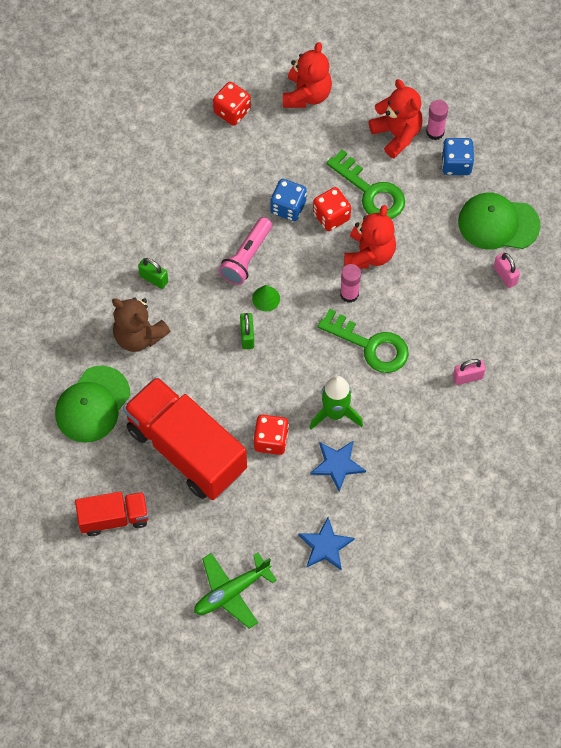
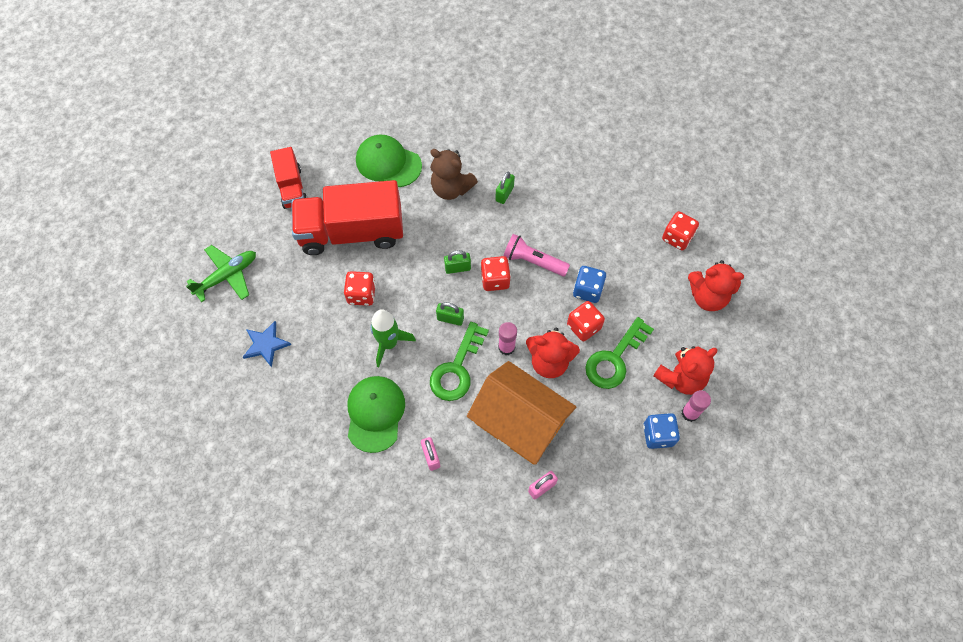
camera: 85 degrees right, 0 degrees up
(138, 336) = (451, 188): brown teddy bear -> brown teddy bear turned 90 degrees counterclockwise
(186, 449) = (351, 232): red truck -> red truck turned 135 degrees counterclockwise
(231, 592) = (227, 276): green plane -> green plane turned 90 degrees clockwise
(266, 298) = (495, 280): green cone -> red dice
(310, 348) = (450, 319): none -> green padlock
(337, 465) = (340, 349): blue star -> none
(435, 289) = (520, 422): none -> orange house
(498, 223) = (598, 478): green cap -> green cap (375, 413)

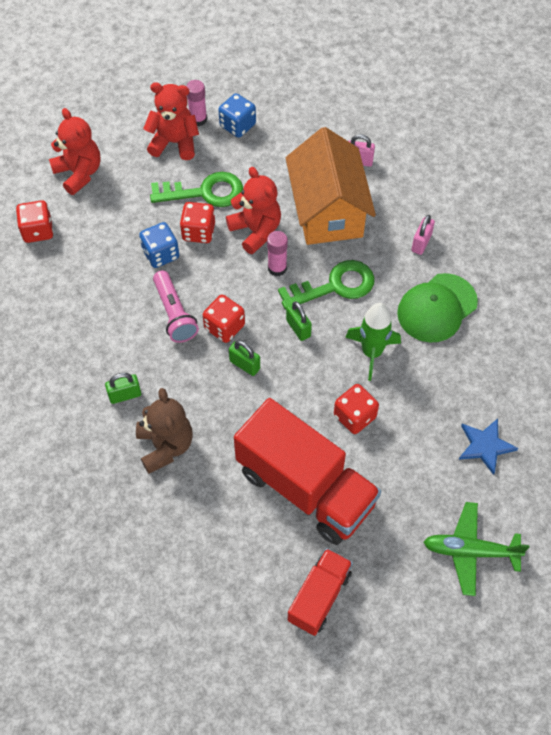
camera: 135 degrees left, 5 degrees down
(388, 163) = (194, 532): green cap -> none

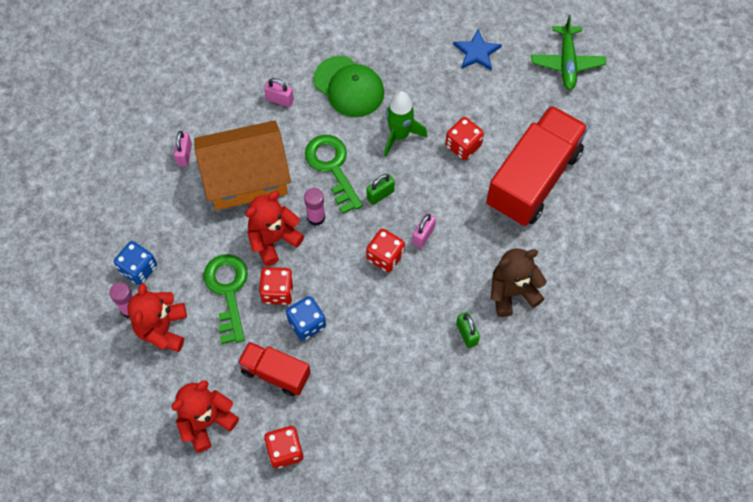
camera: 95 degrees left, 5 degrees up
(174, 313) = (374, 302): pink flashlight -> none
(245, 365) = (423, 235): green padlock -> pink padlock
(319, 597) = (623, 163): red truck -> red truck (275, 373)

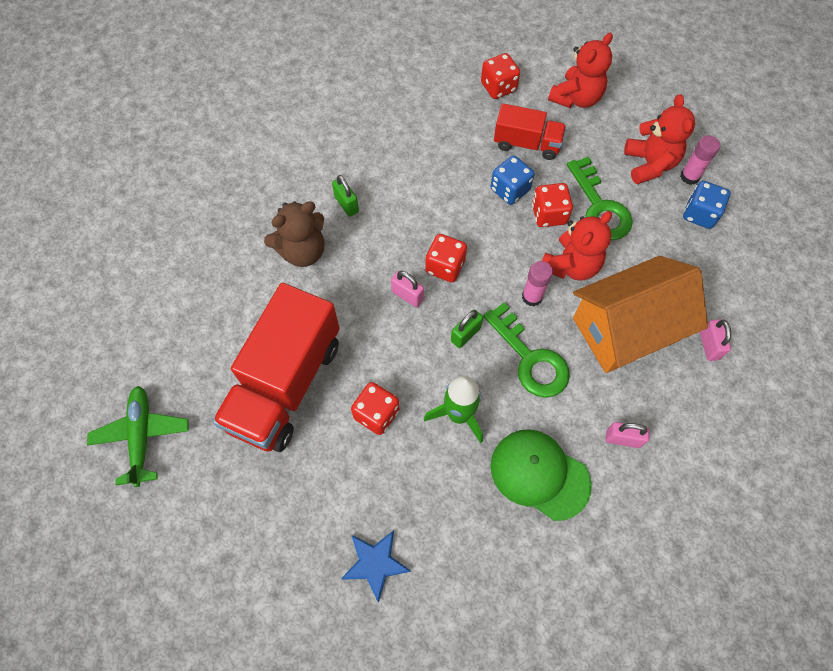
camera: 170 degrees right, 0 degrees up
(423, 235) = (407, 295): pink padlock -> pink padlock turned 75 degrees counterclockwise
(567, 63) = (245, 568): green plane -> green plane (142, 436)

